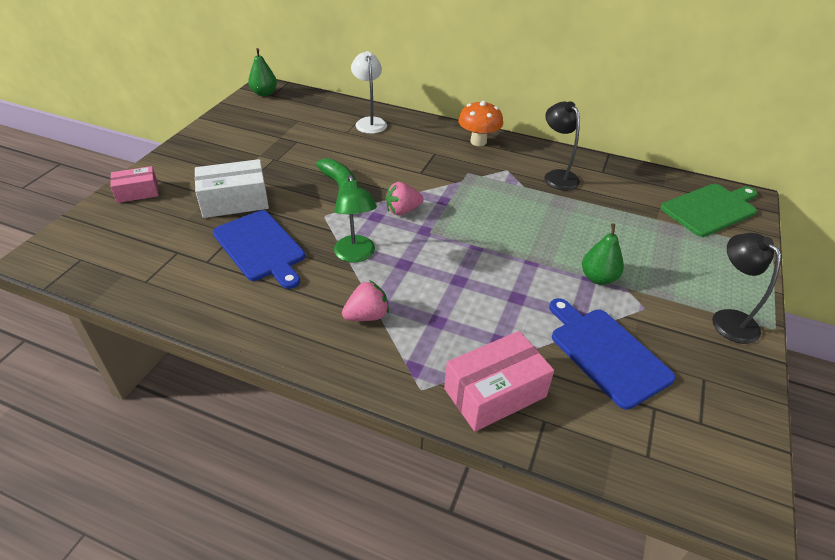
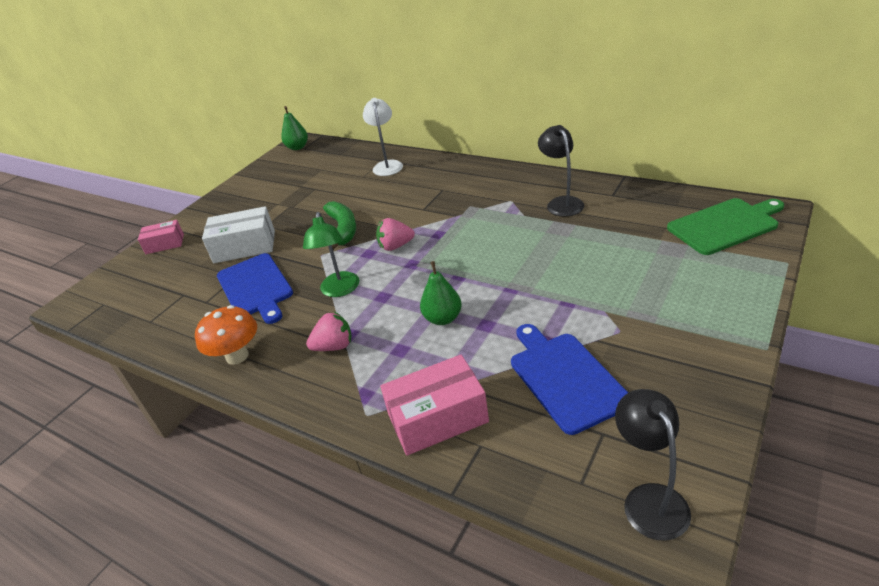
camera: 15 degrees right, 5 degrees down
(478, 141) = (489, 175): orange mushroom -> orange mushroom (237, 356)
(598, 278) = (577, 302): green pear -> green pear (443, 318)
(728, 319) = (713, 340): black lamp -> black lamp (649, 499)

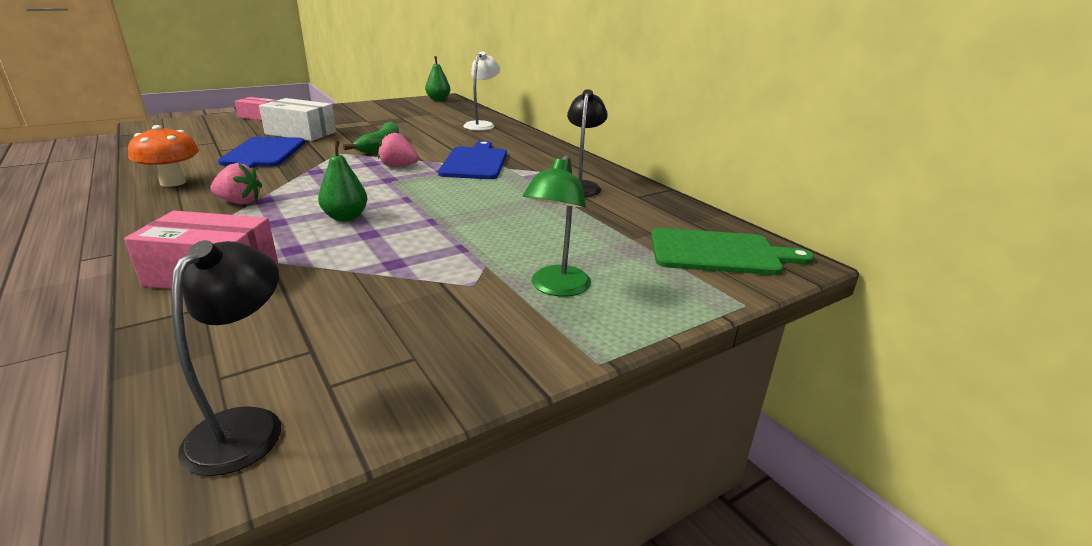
camera: 20 degrees right, 10 degrees down
(340, 290) = (310, 175): green lamp -> green lamp (556, 288)
(565, 378) = (361, 295): blue cutting board -> blue cutting board (475, 162)

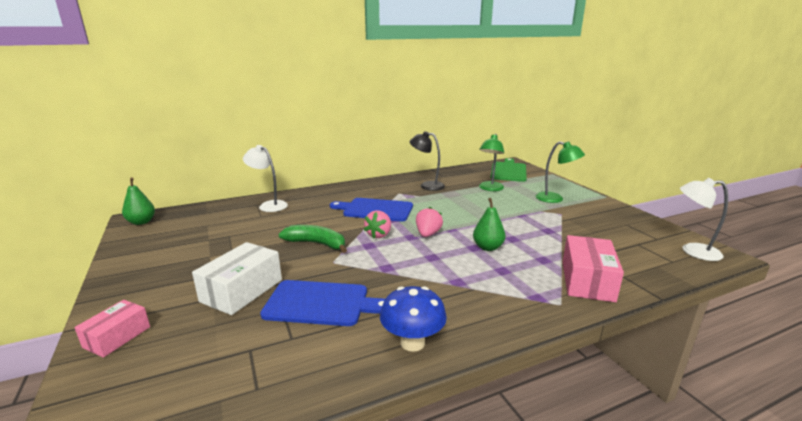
camera: 80 degrees left, 5 degrees down
(173, 182) = (412, 342): orange mushroom -> blue mushroom
(240, 202) = (465, 292): pink strawberry -> pink strawberry (428, 234)
(246, 426) = (692, 251): black lamp -> white lamp
(590, 229) = (490, 189): none -> green lamp

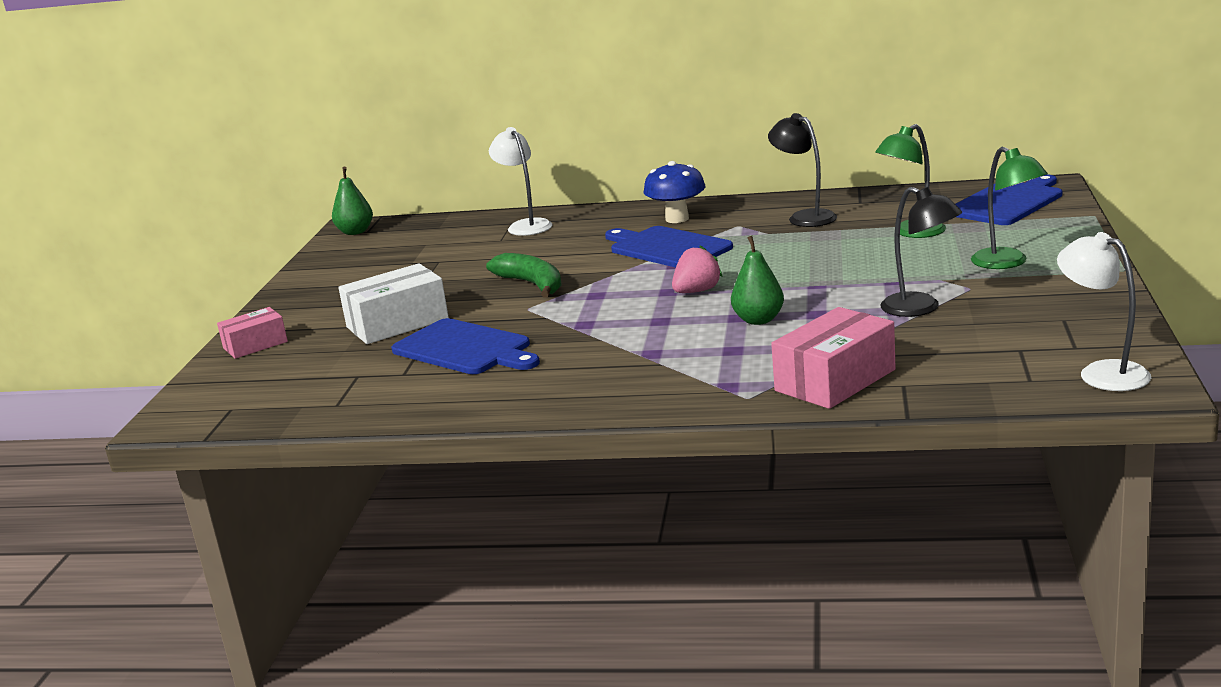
camera: 35 degrees right, 0 degrees up
(379, 235) = (627, 283): pink strawberry -> none
(412, 342) = (517, 399): blue mushroom -> blue mushroom (677, 219)
(508, 171) = (1008, 202): green cutting board -> blue cutting board
(557, 228) = (920, 308): none -> black lamp

